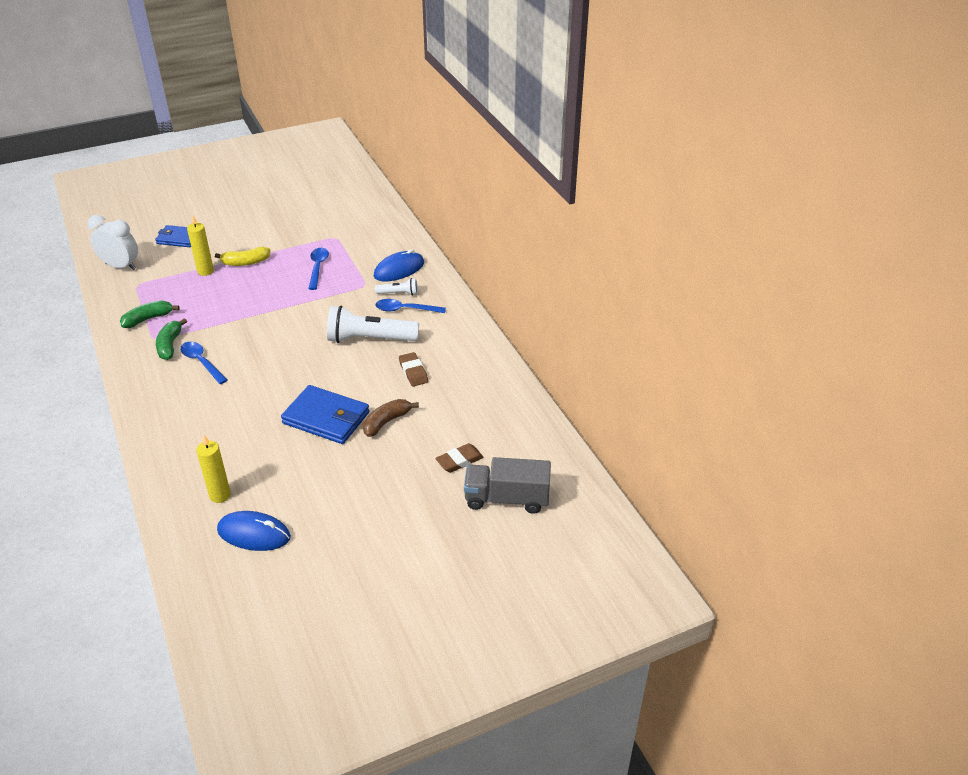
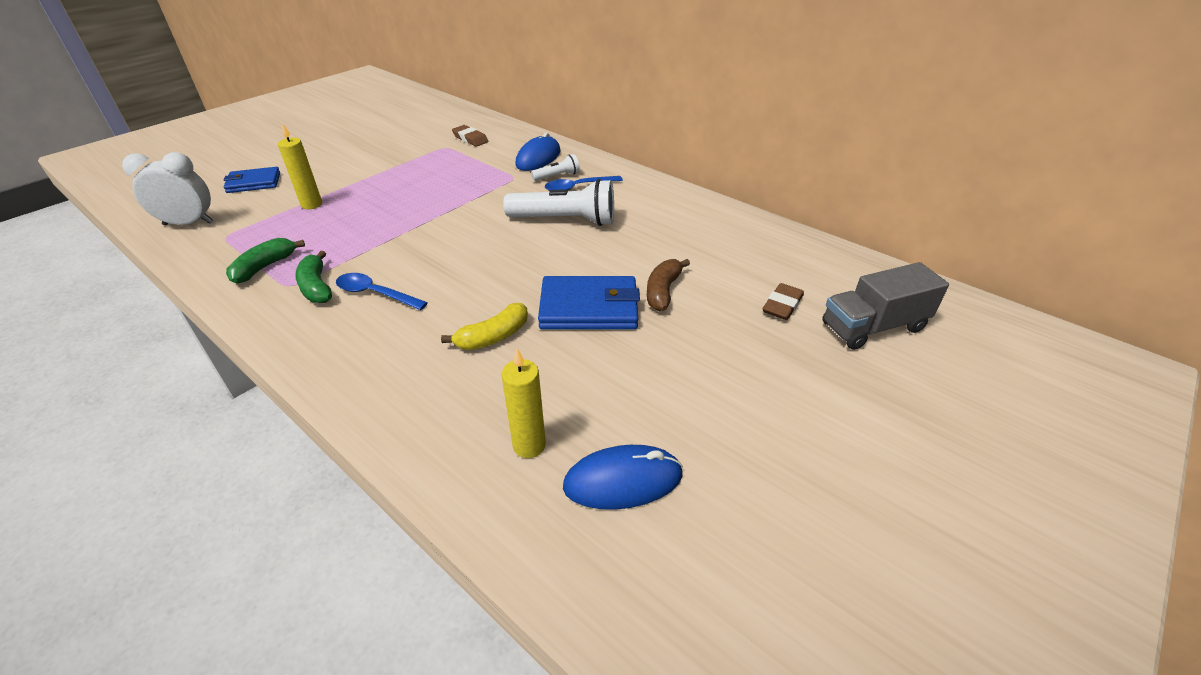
camera: 25 degrees left, 0 degrees up
(245, 262) = (357, 187): yellow banana -> yellow banana (493, 337)
(318, 268) = (448, 174): blue spoon -> none
(370, 339) = (565, 220): white flashlight -> white flashlight turned 150 degrees counterclockwise
(413, 372) = (642, 237): brown eraser -> brown eraser (470, 139)

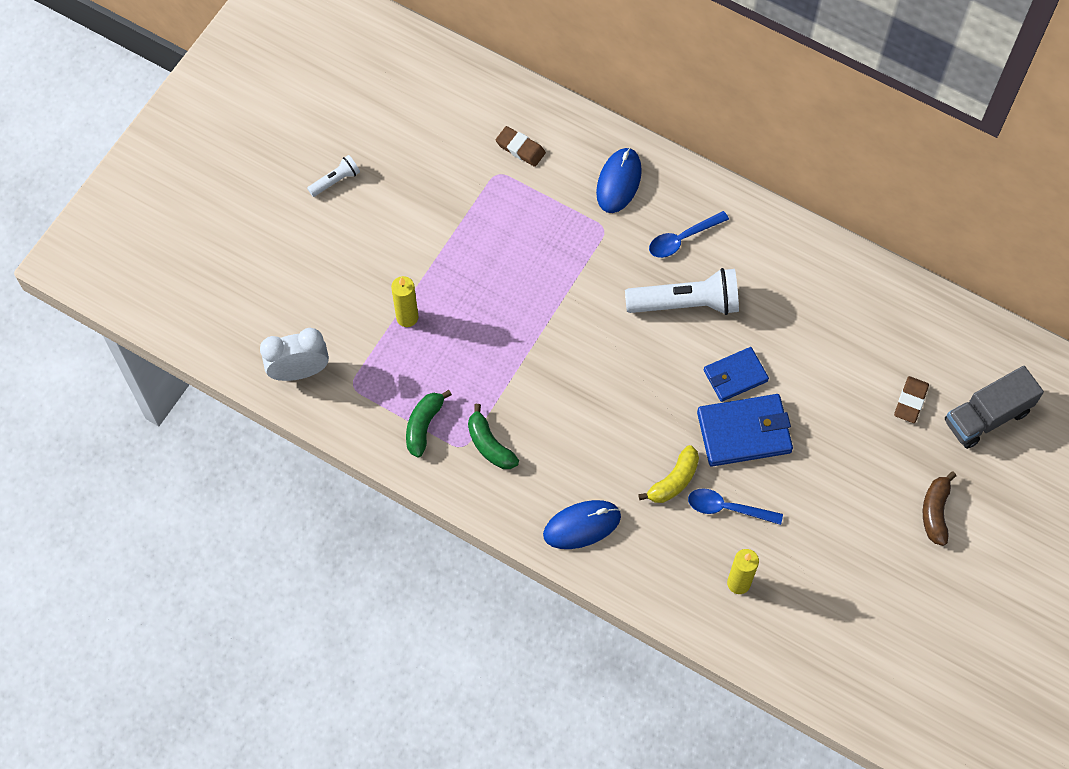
camera: 10 degrees left, 25 degrees up
(253, 183) = (316, 286): blue wallet -> blue wallet (735, 376)
(375, 294) = (548, 445): blue spoon -> blue spoon (727, 508)
(557, 176) = (653, 219): white flashlight -> white flashlight (335, 181)
(623, 481) = (810, 600): blue mouse -> blue mouse (582, 525)
(663, 291) = (804, 399): brown banana -> brown banana (935, 512)

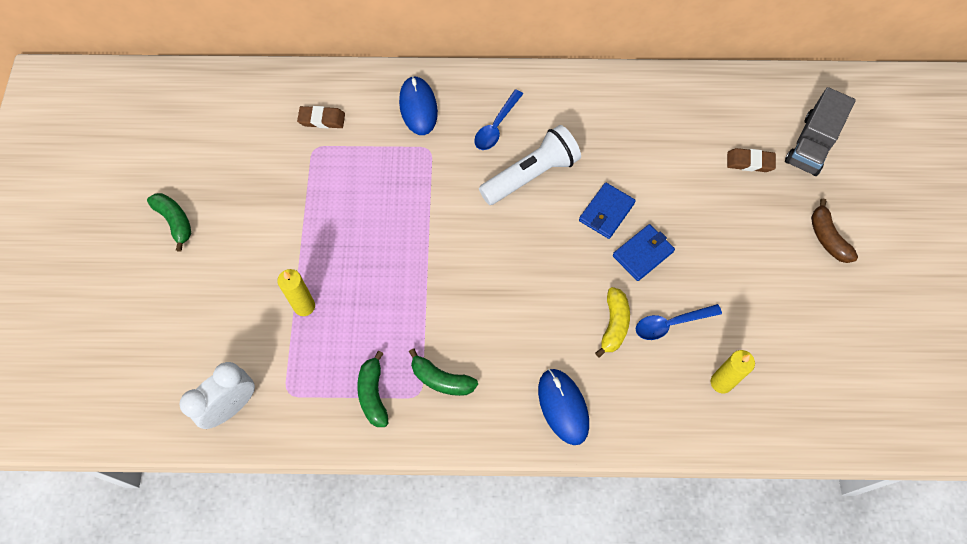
camera: 30 degrees left, 0 degrees up
(335, 181) = (175, 221): white flashlight -> green banana
(582, 525) = (563, 407): blue mouse -> blue mouse turned 60 degrees counterclockwise
(744, 432) = (643, 253): blue wallet -> blue wallet, size x0.65
(910, 401) = (750, 162): brown eraser -> brown eraser turned 75 degrees counterclockwise

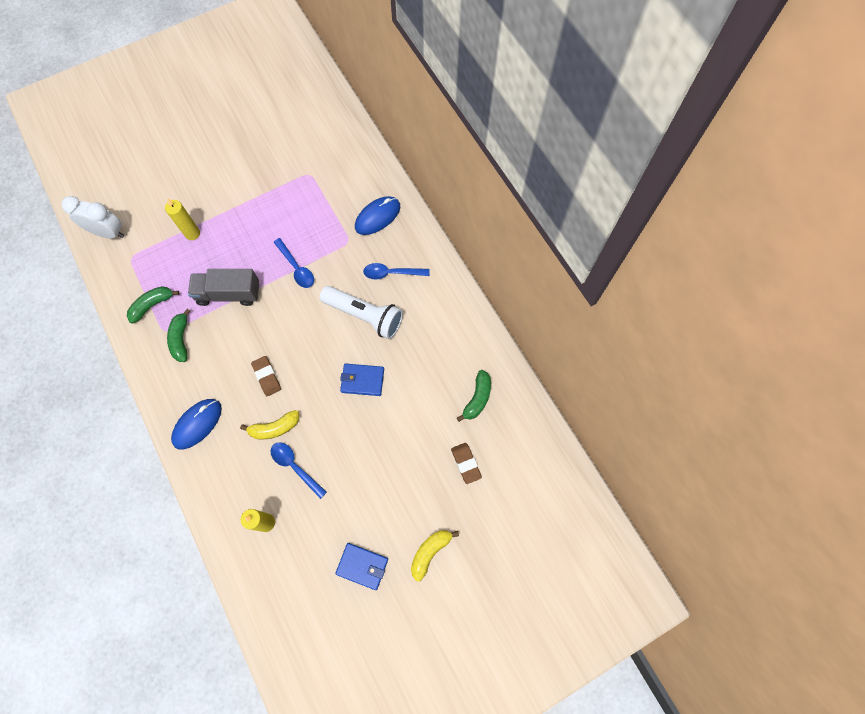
camera: 60 degrees right, 5 degrees up
(175, 221) = (213, 131): green banana -> green banana (477, 398)
(322, 119) = (333, 166): brown eraser -> brown eraser (267, 377)
(428, 214) = (296, 268): none -> blue spoon
(643, 253) = (342, 421): blue wallet -> blue wallet (362, 566)
(811, 145) = (511, 504): grey truck -> grey truck (229, 293)
(827, 238) = (430, 552): brown banana -> yellow banana

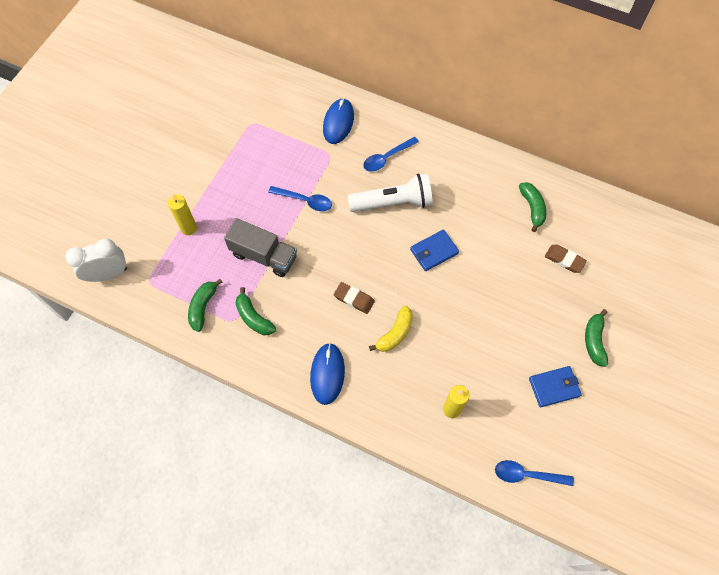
camera: 35 degrees left, 5 degrees down
(229, 293) = (264, 256): grey truck -> grey truck turned 120 degrees counterclockwise
(295, 466) = (437, 351): blue spoon -> blue spoon (527, 475)
(430, 552) = (594, 341): yellow banana -> green banana

